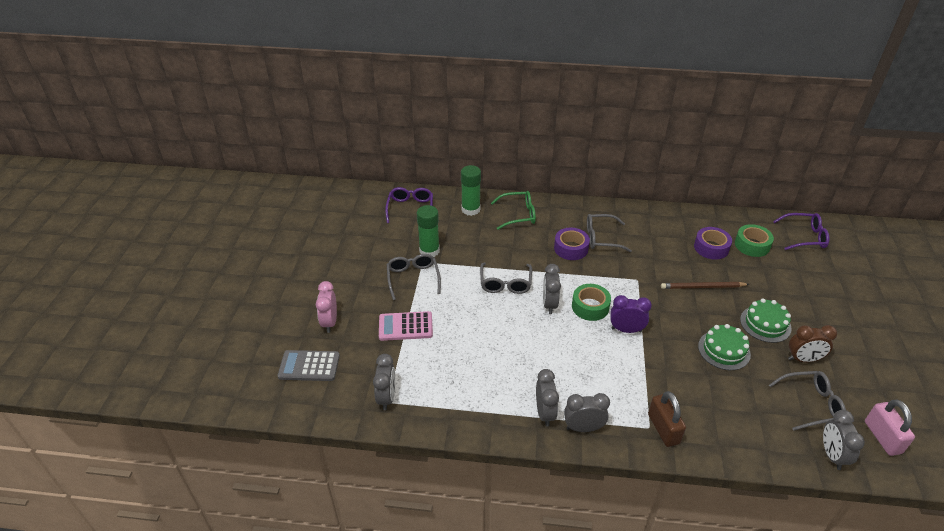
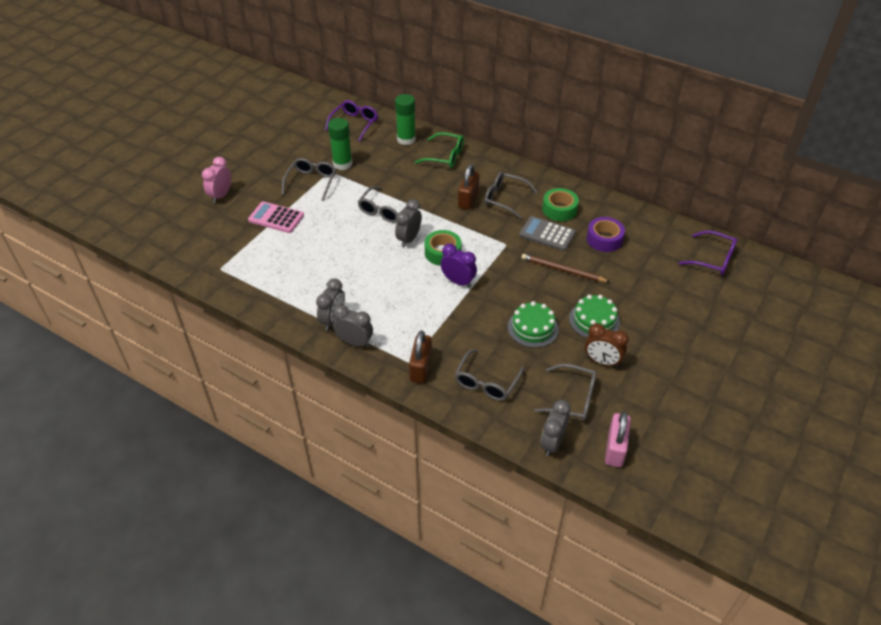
camera: 25 degrees right, 5 degrees up
(309, 366) = (182, 223): grey calculator -> grey calculator (547, 234)
(387, 397) = (221, 265): grey clock -> none
(571, 248) = (468, 199): purple tape -> brown padlock
(730, 419) = (486, 382): none -> grey glasses
(752, 245) = (648, 249): green tape -> green tape (559, 209)

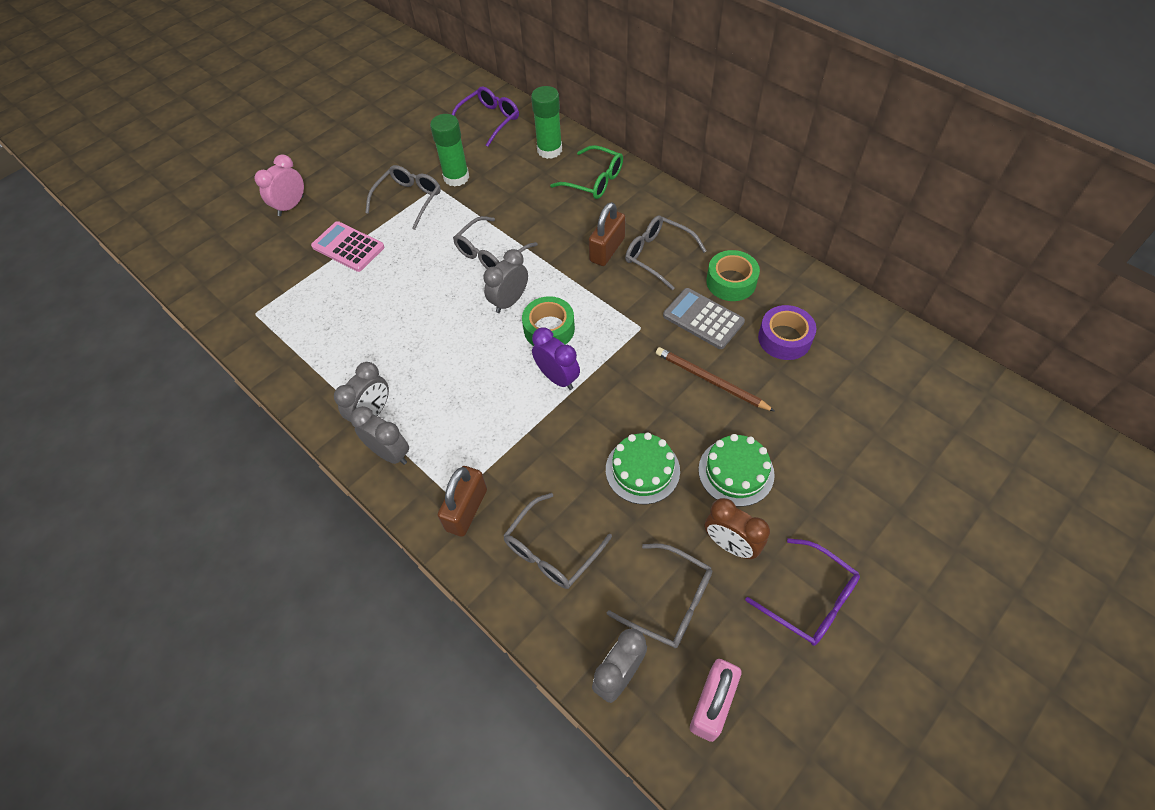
camera: 15 degrees right, 10 degrees up
(713, 259) = (943, 394): purple glasses -> purple glasses (810, 599)

